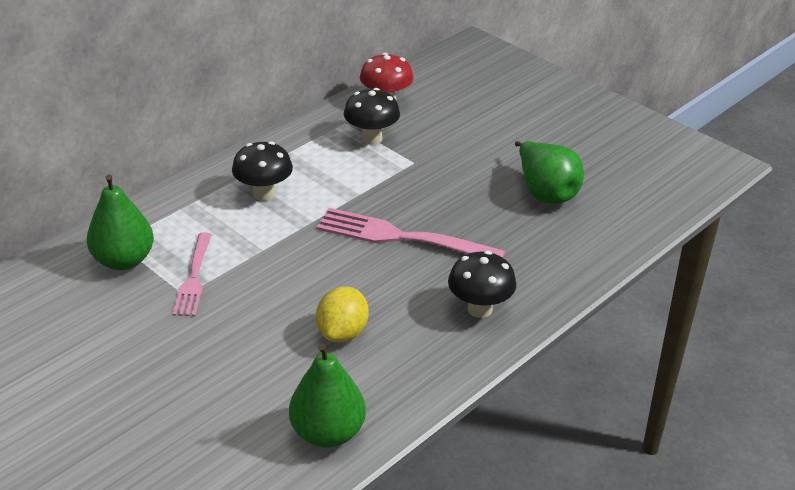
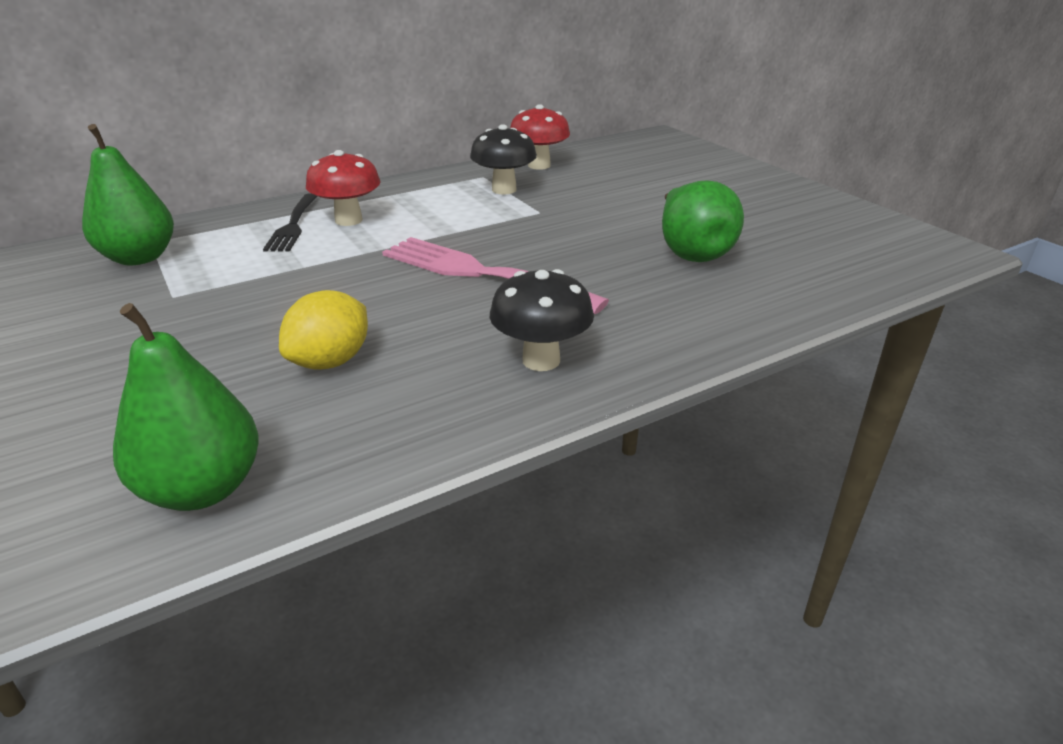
camera: 15 degrees right, 5 degrees down
(194, 277) = (200, 281): pink fork -> none
(221, 205) = (293, 224): none -> black fork
(264, 194) = (348, 220): black mushroom -> red mushroom

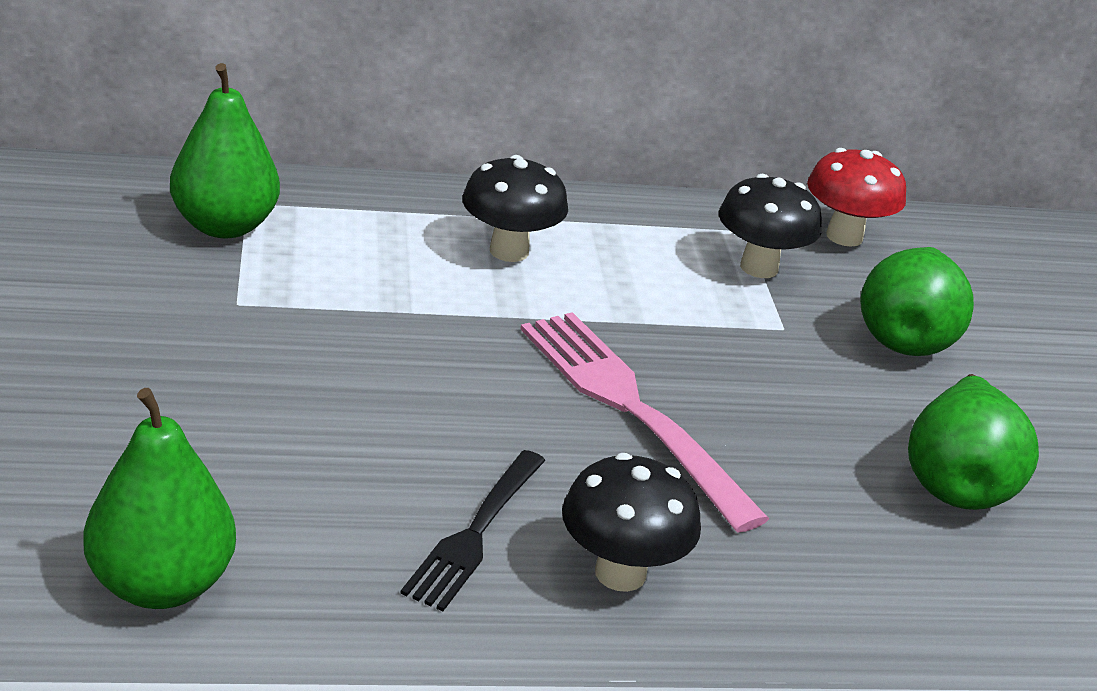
camera: 20 degrees right, 0 degrees up
(293, 224) = (433, 234): black fork -> black fork (475, 532)
(330, 361) = (370, 473): yellow lemon -> none
(348, 220) = (509, 251): red mushroom -> black mushroom
(608, 198) = (906, 337): none -> green pear

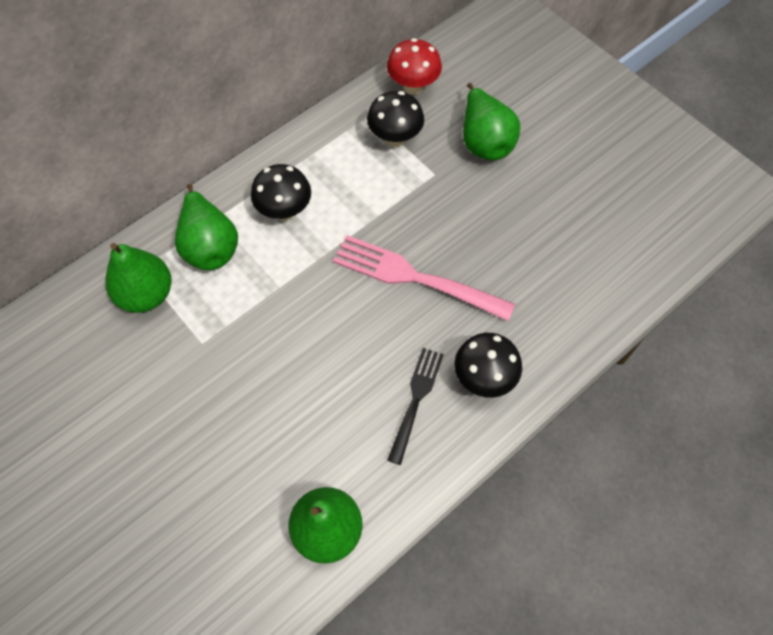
camera: 30 degrees left, 30 degrees up
(475, 532) = (416, 401): black fork -> black fork turned 150 degrees counterclockwise
(956, 483) = (562, 223): green pear -> green pear (210, 246)

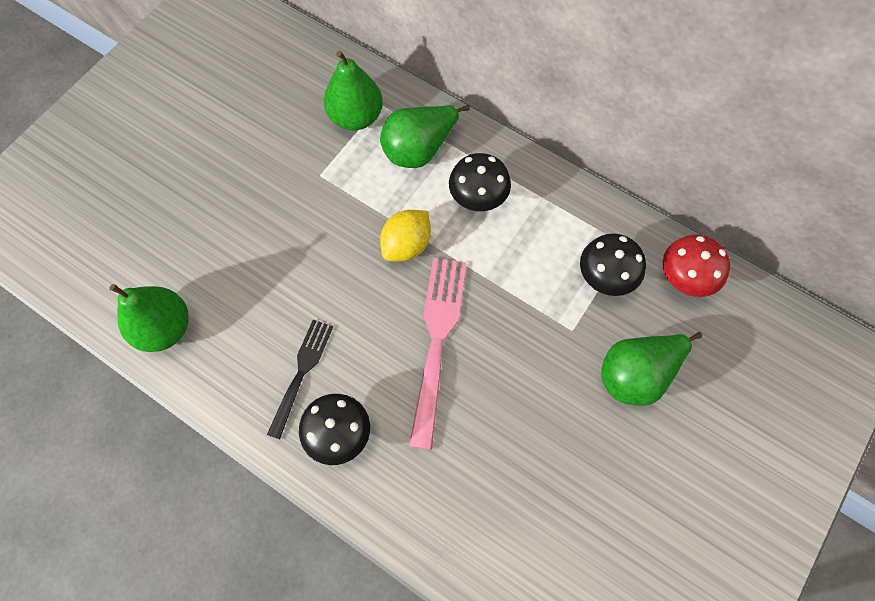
camera: 75 degrees right, 5 degrees up
(311, 281) = (406, 245): none -> yellow lemon
(416, 401) = (301, 374): black fork -> black fork turned 75 degrees counterclockwise

